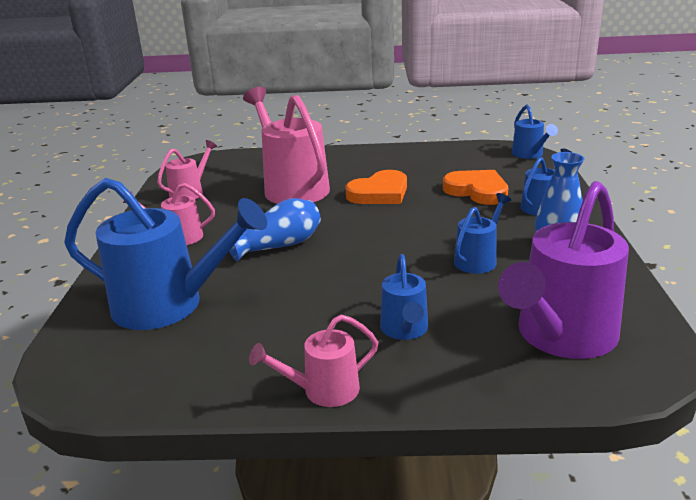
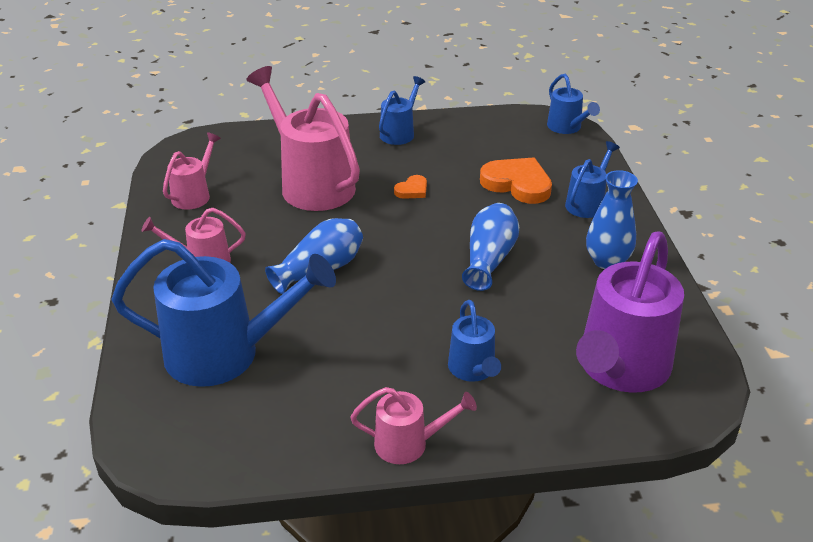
camera: 10 degrees left, 10 degrees up
(322, 391) = (409, 444): pink watering can -> pink watering can turned 150 degrees counterclockwise
(379, 193) = (412, 190): orange heart -> orange heart, size x0.50
(439, 243) = (489, 259): none -> blue vase
(478, 259) = (531, 279): blue watering can -> blue watering can (400, 132)

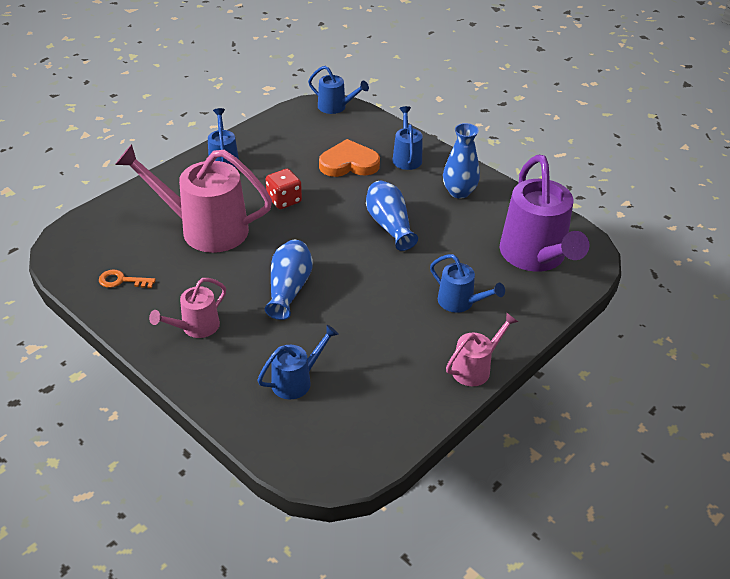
camera: 40 degrees left, 5 degrees up
(194, 194) = (122, 281): pink watering can -> orange key
(226, 353) = (297, 380): blue watering can -> blue watering can, size x0.51
(412, 190) = (284, 200): orange heart -> red dice

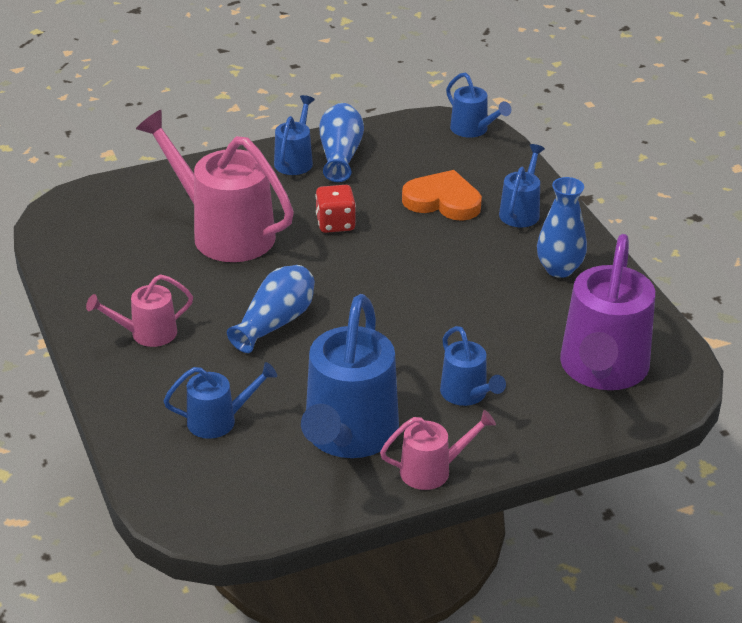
camera: 25 degrees right, 5 degrees down
(122, 281) = (100, 263): orange key -> none
(389, 225) = (442, 285): blue vase -> blue vase (340, 155)
(400, 362) = (348, 437): none -> blue watering can

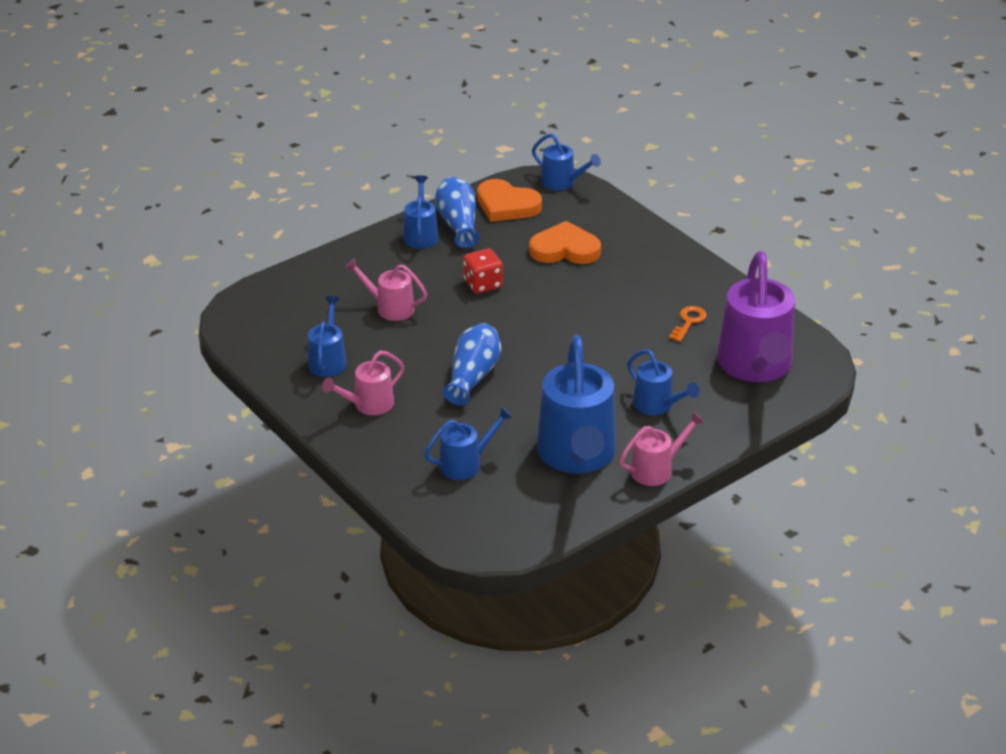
camera: 15 degrees left, 0 degrees up
(223, 232) = (389, 308): pink watering can -> pink watering can, size x0.51
(401, 144) = (506, 205): none -> orange heart
(521, 211) = (634, 247): blue watering can -> blue watering can (328, 360)
(546, 305) = (688, 322): none -> orange key
(559, 269) = (686, 290): blue vase -> none

